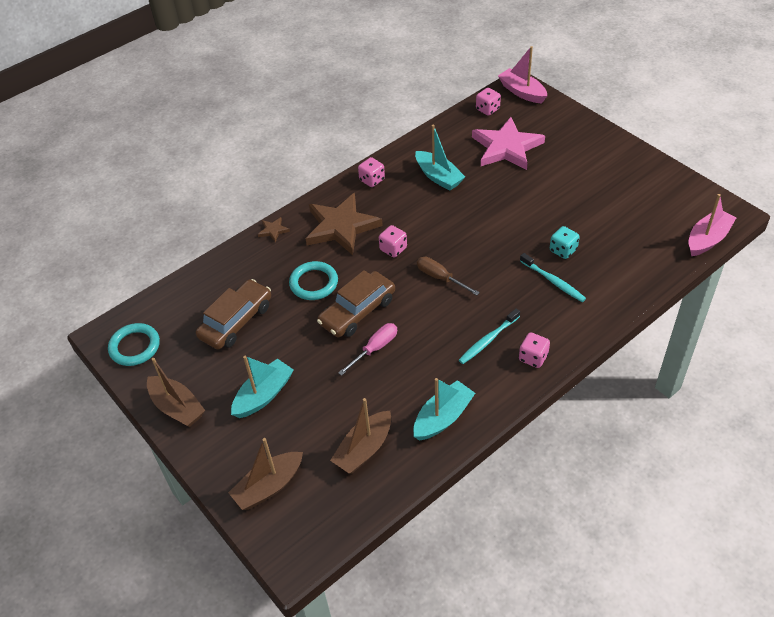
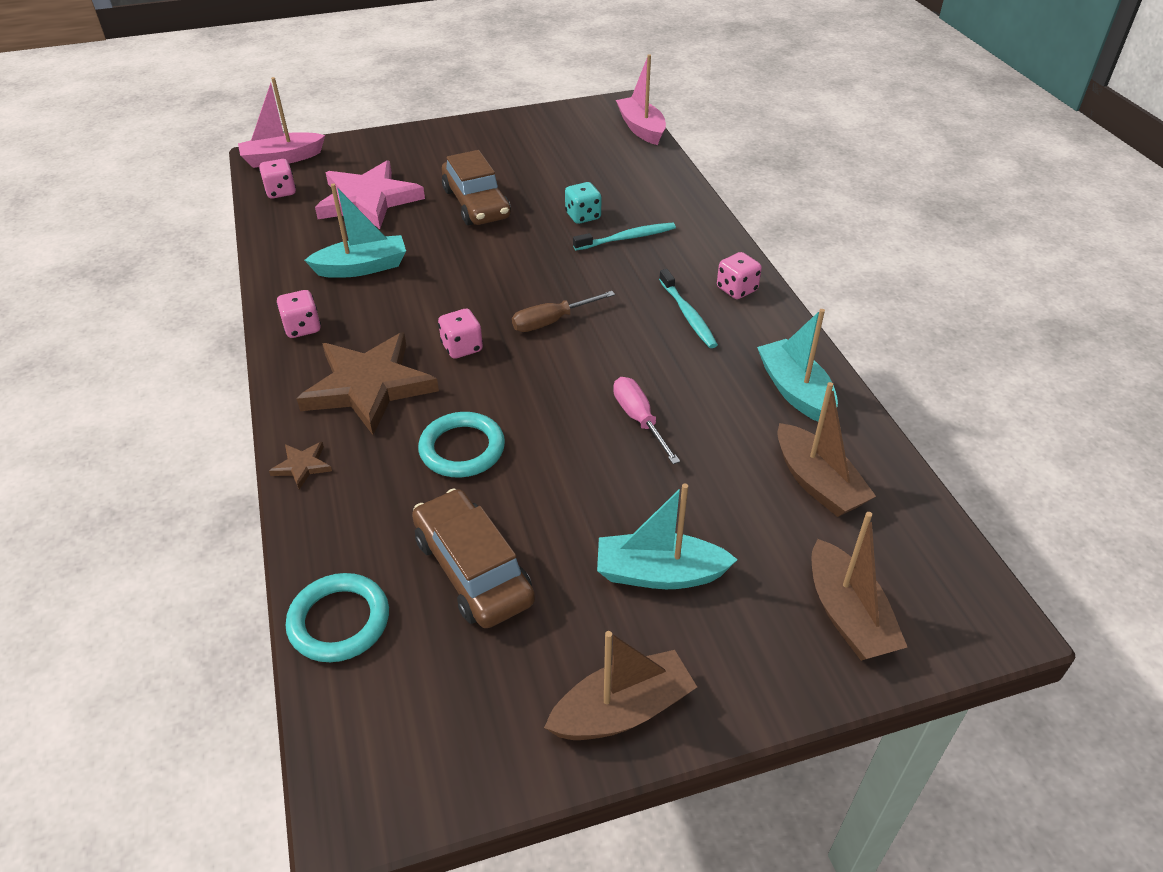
camera: 70 degrees left, 5 degrees down
(135, 347) = (426, 752): turquoise ring -> turquoise ring (339, 621)
(264, 395) = (659, 573): turquoise boat -> turquoise boat turned 60 degrees counterclockwise
(357, 311) = (556, 417): brown car -> brown car (476, 203)

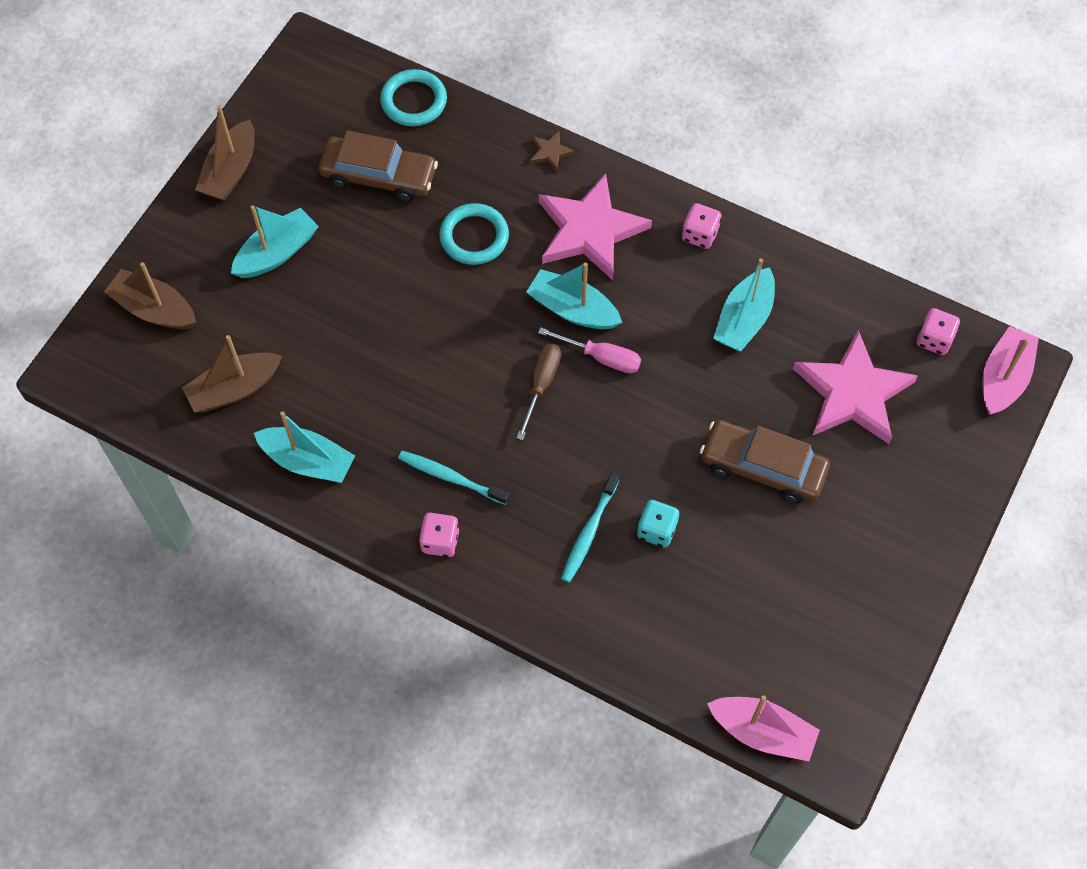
camera: 135 degrees right, 20 degrees up
(368, 386) = (590, 230): brown star -> pink star
(462, 347) = (572, 309): pink dice -> turquoise boat
(639, 419) = (390, 348): pink screwdriver -> pink screwdriver (601, 357)
(817, 483) = (234, 389): brown boat -> brown boat turned 45 degrees counterclockwise

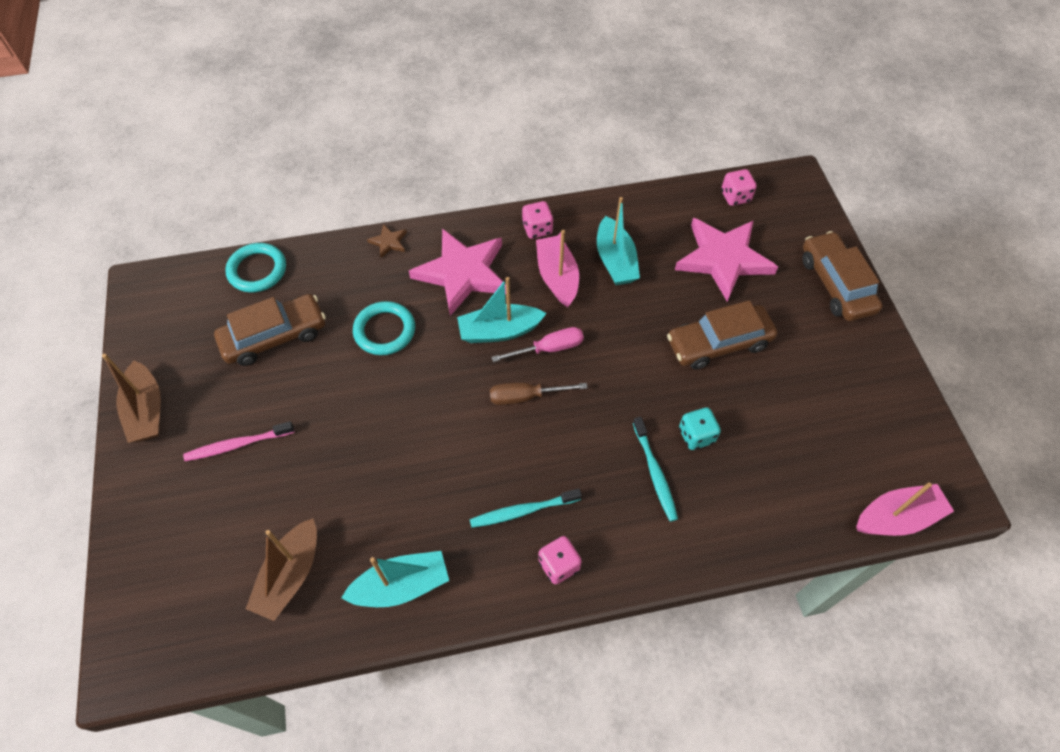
camera: 40 degrees left, 5 degrees down
(154, 309) = (164, 563): brown boat -> none
(277, 253) = (238, 444): turquoise boat -> pink toothbrush
(541, 385) = (525, 397): brown screwdriver -> brown screwdriver turned 75 degrees counterclockwise
(941, 498) = (836, 284): none -> brown car
(1003, 378) = (794, 192): pink boat -> pink boat (557, 277)

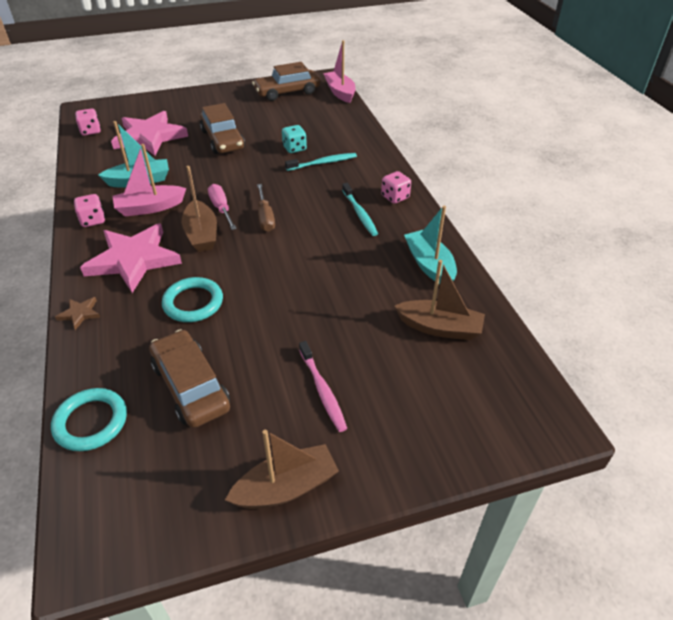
camera: 95 degrees left, 15 degrees down
(499, 331) = (201, 234): turquoise boat -> brown boat
(836, 284) = (180, 100): brown car -> brown car (287, 92)

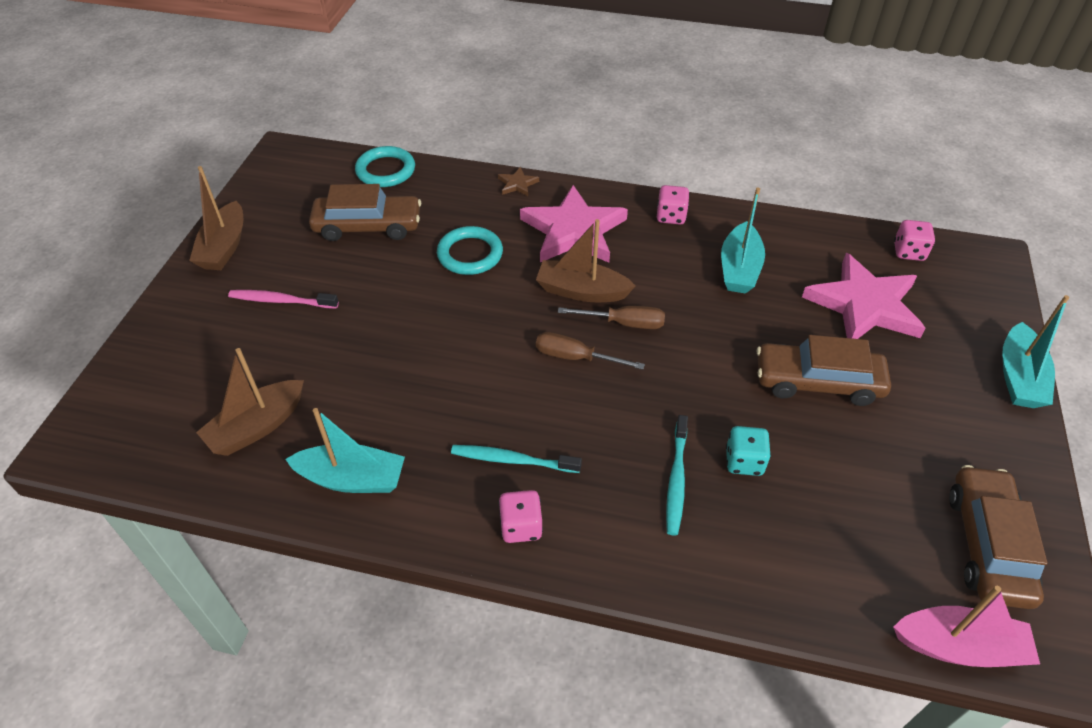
camera: 120 degrees right, 5 degrees up
(150, 207) = (668, 264): pink boat -> none
(180, 94) = (1018, 377): none -> turquoise boat
(221, 209) = (624, 323): pink screwdriver -> brown screwdriver

